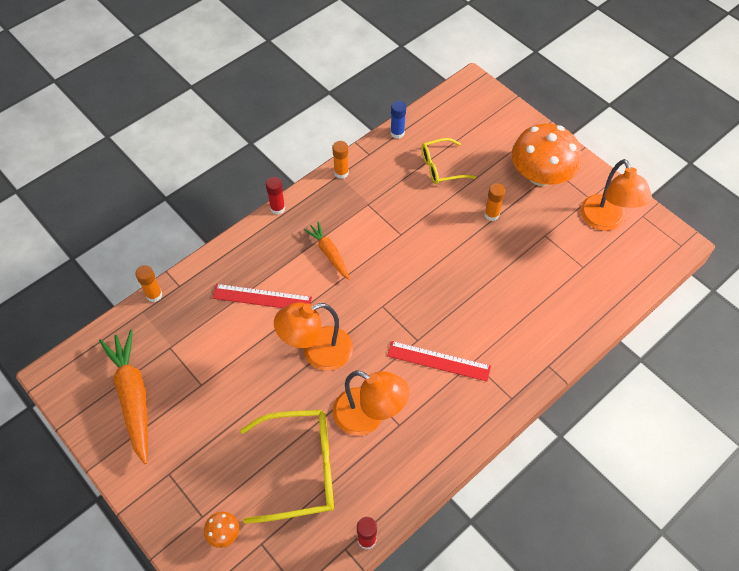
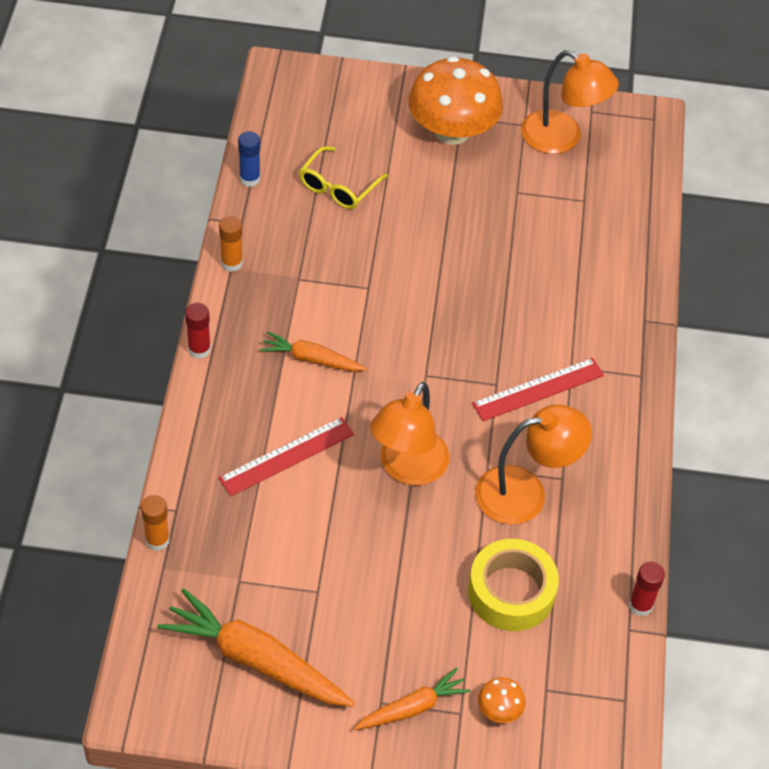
camera: 45 degrees left, 5 degrees down
(181, 491) = (412, 707): none -> orange carrot
(301, 469) = (511, 592): yellow glasses -> yellow tape
(491, 214) = (442, 205): orange glue stick -> none

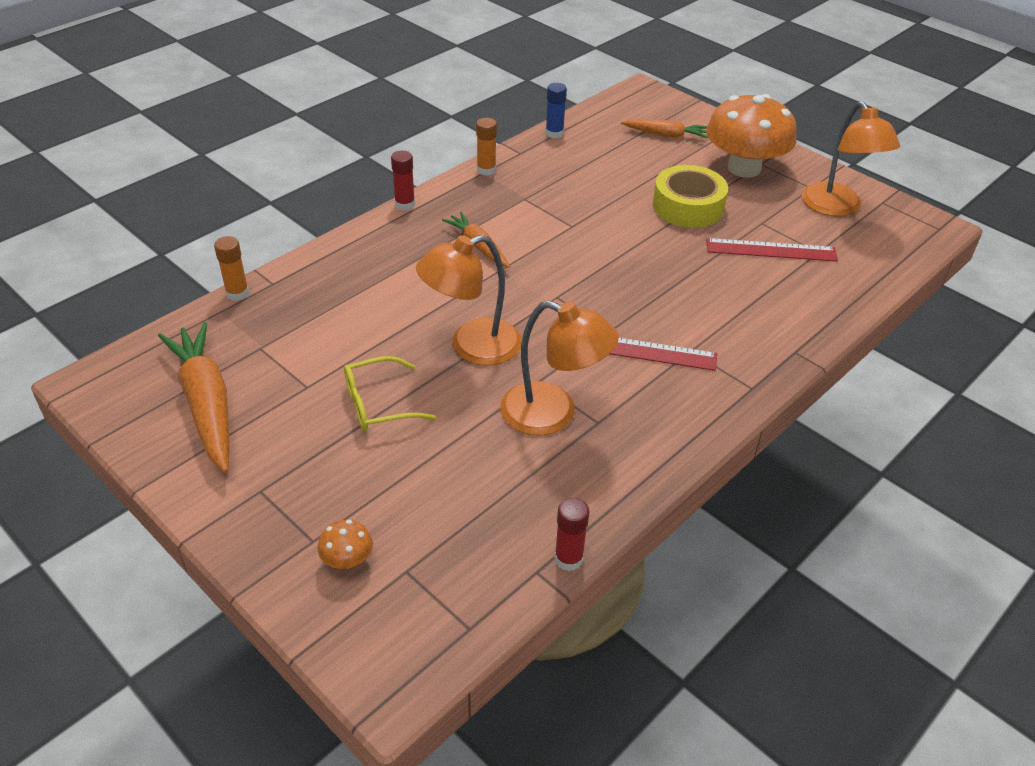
camera: 40 degrees right, 10 degrees down
(286, 456) = (389, 292): red ruler -> red ruler (771, 250)
(338, 187) = (615, 163): yellow glasses -> yellow glasses (378, 404)
(412, 707) = (279, 511): orange carrot -> orange carrot (666, 135)
(511, 592) = (460, 478): yellow tape -> yellow tape (688, 206)

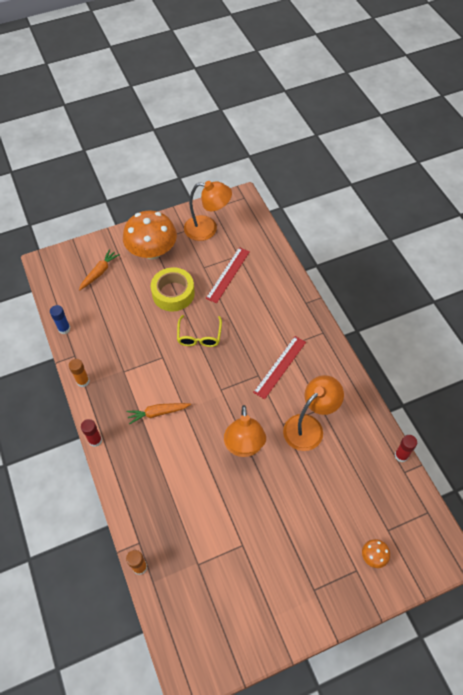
camera: 65 degrees left, 15 degrees up
(206, 403) = (235, 606): orange carrot -> none
(378, 404) = (271, 510): yellow glasses -> yellow glasses (199, 336)

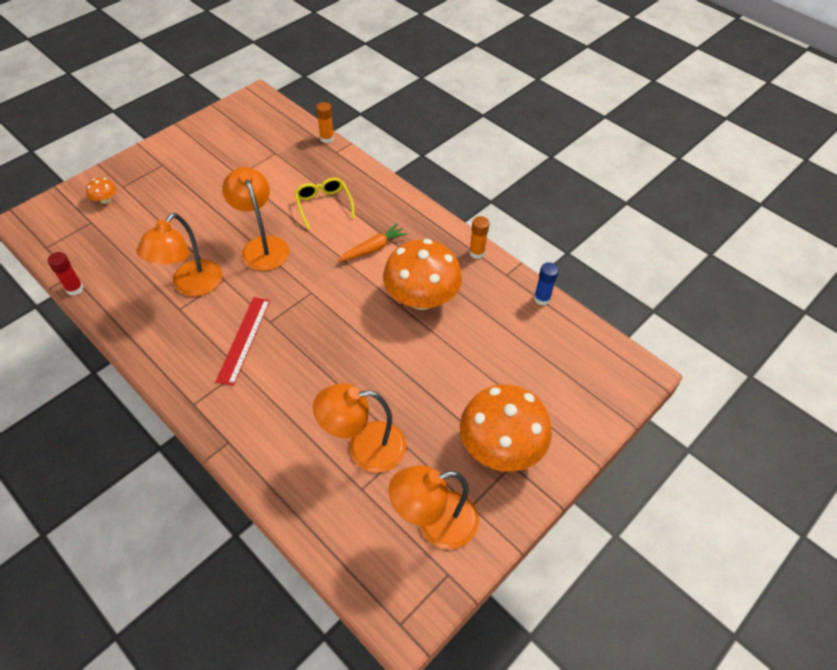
camera: 155 degrees right, 5 degrees down
(95, 440) = (425, 207): red glue stick -> none
(99, 272) = (554, 386): orange carrot -> none
(145, 357) = (421, 298): none -> orange mushroom
(173, 293) = (431, 390): yellow tape -> none
(199, 336) = (365, 344): yellow glasses -> yellow glasses (323, 205)
(228, 274) = (364, 448): red ruler -> orange lamp

